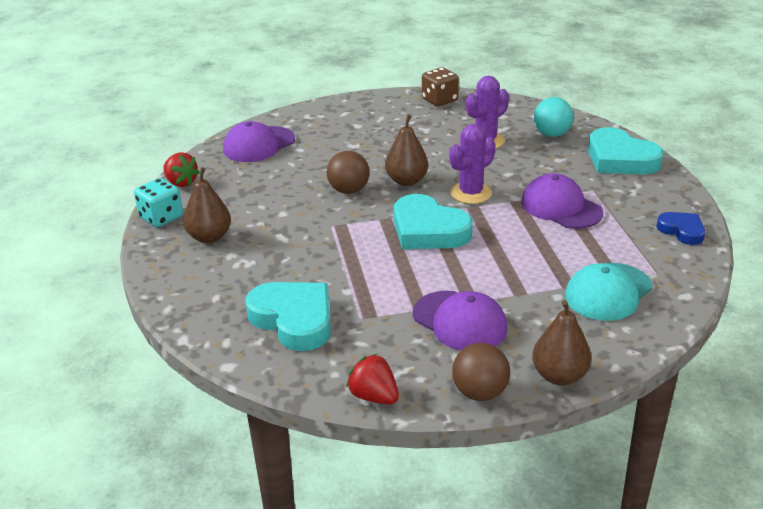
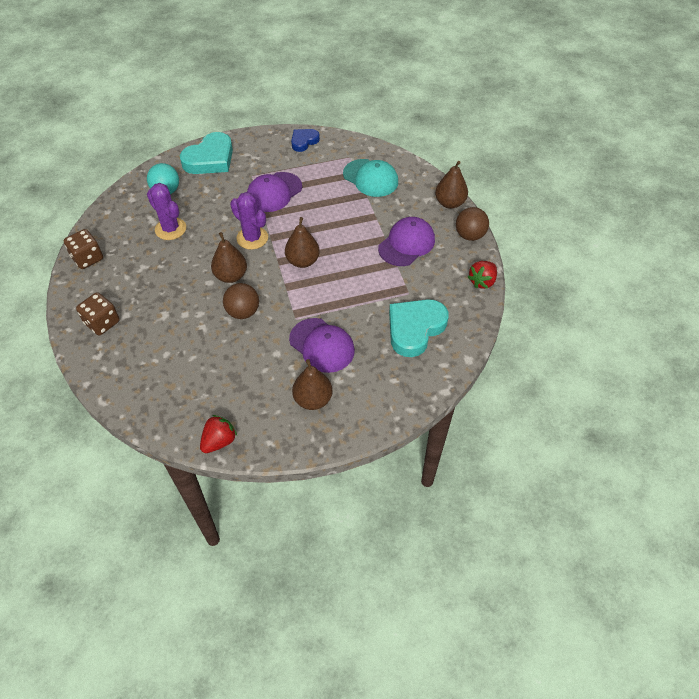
camera: 95 degrees left, 20 degrees up
(161, 217) = (281, 444): turquoise dice -> none
(259, 145) = (152, 388): purple cap -> purple cap (322, 345)
(349, 114) = (102, 322): none -> brown dice
(428, 230) = (303, 261): turquoise heart -> brown pear

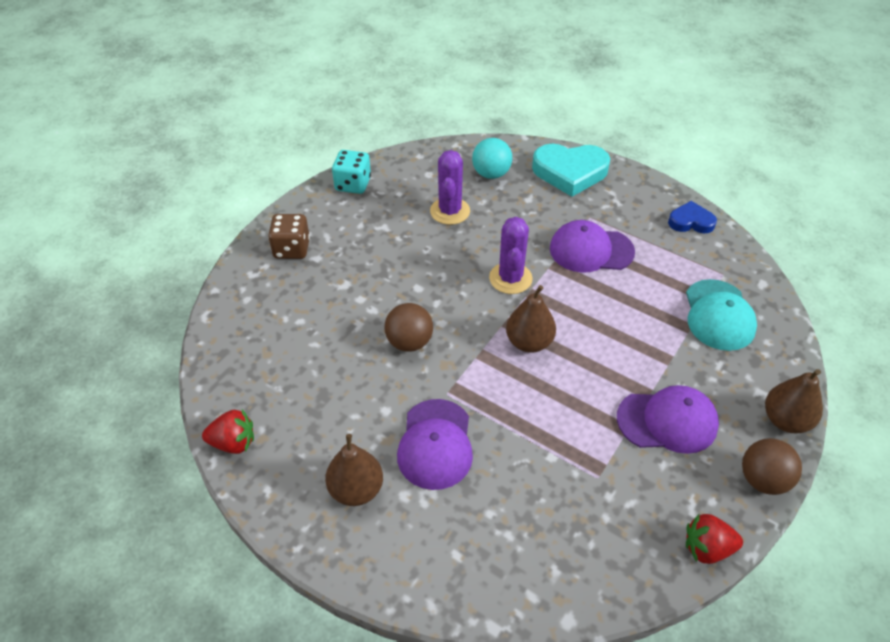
camera: 50 degrees right, 5 degrees down
(87, 258) = (353, 184): brown dice -> turquoise dice
(231, 276) = (444, 298): brown pear -> none
(415, 329) = (552, 523): turquoise heart -> none

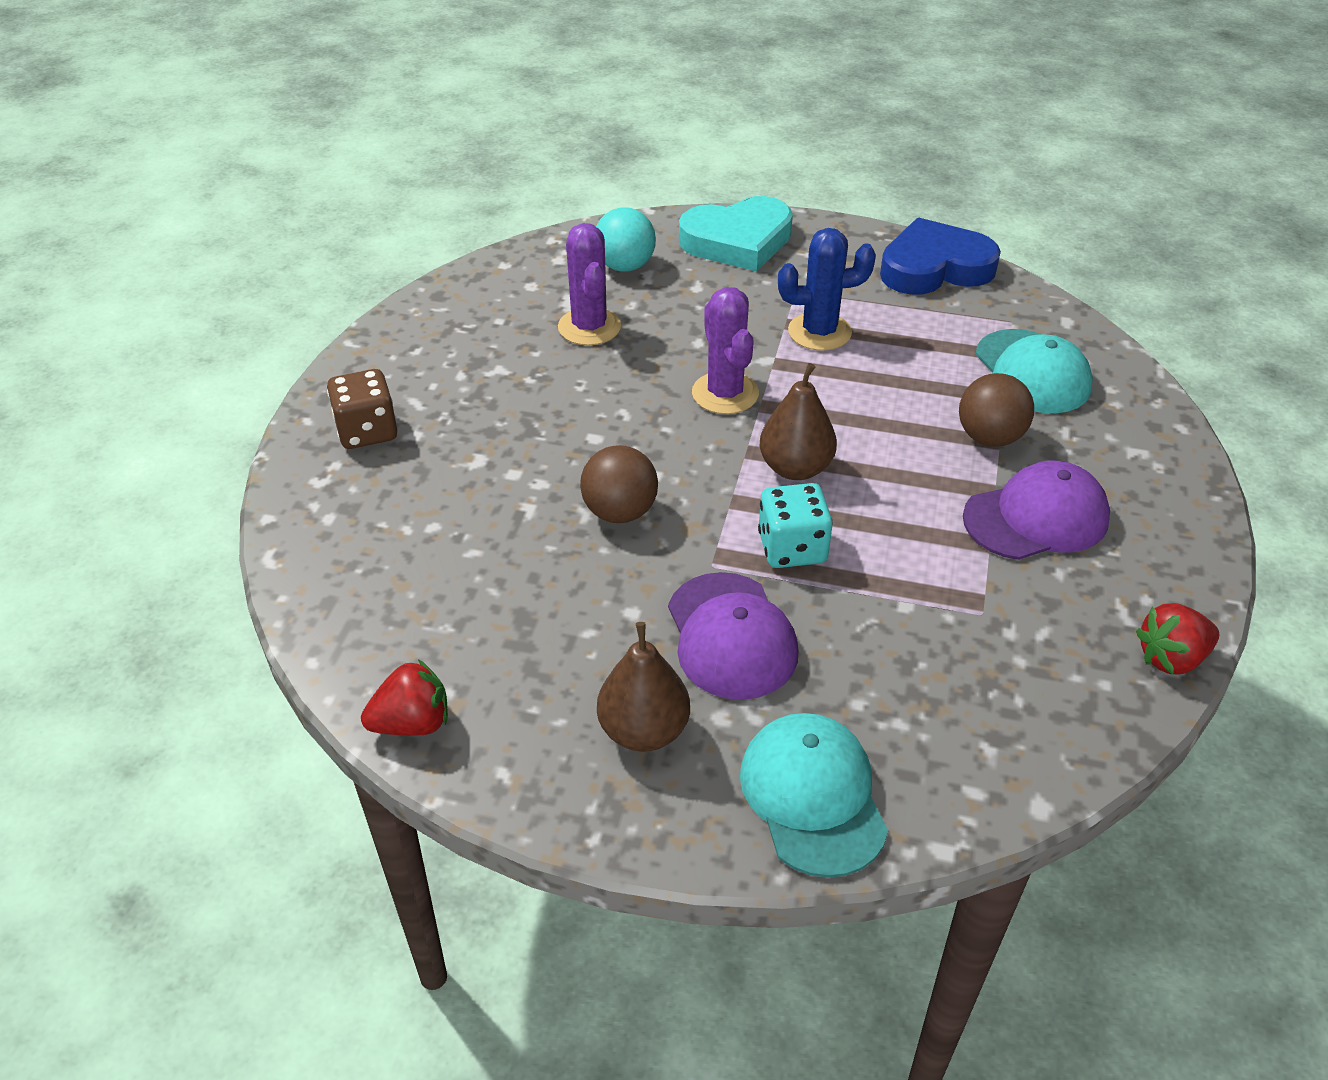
camera: 20 degrees left, 5 degrees down
(353, 184) = (420, 323): turquoise dice -> turquoise dice (792, 548)
(433, 565) = (813, 796): none -> turquoise cap
(591, 250) = (819, 332): purple cap -> blue cactus
(691, 221) = (934, 267): blue heart -> blue heart, size x1.76
(763, 480) = (1195, 555): brown ball -> brown ball (989, 437)
(785, 420) = (1184, 476): brown pear -> none

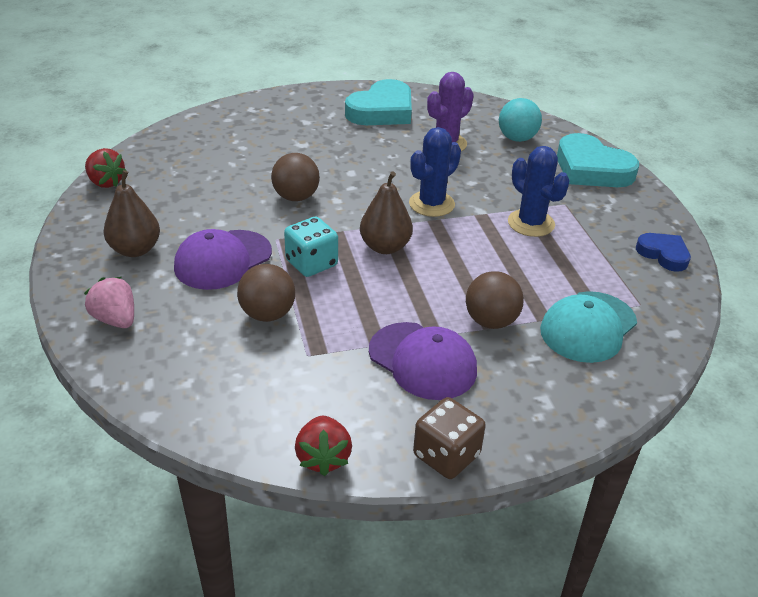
camera: 60 degrees right, 5 degrees down
(367, 431) = (297, 109): brown dice -> brown dice (446, 455)
(451, 350) = (382, 111): none -> turquoise heart
(725, 393) = (431, 204): purple cactus -> blue cactus
(813, 796) = (115, 319): turquoise cap -> pink strawberry
(882, 626) = (267, 314): none -> brown ball
(934, 267) = (663, 254): blue heart -> blue heart, size x0.57
(1171, 658) = (323, 458): red strawberry -> red strawberry turned 135 degrees counterclockwise

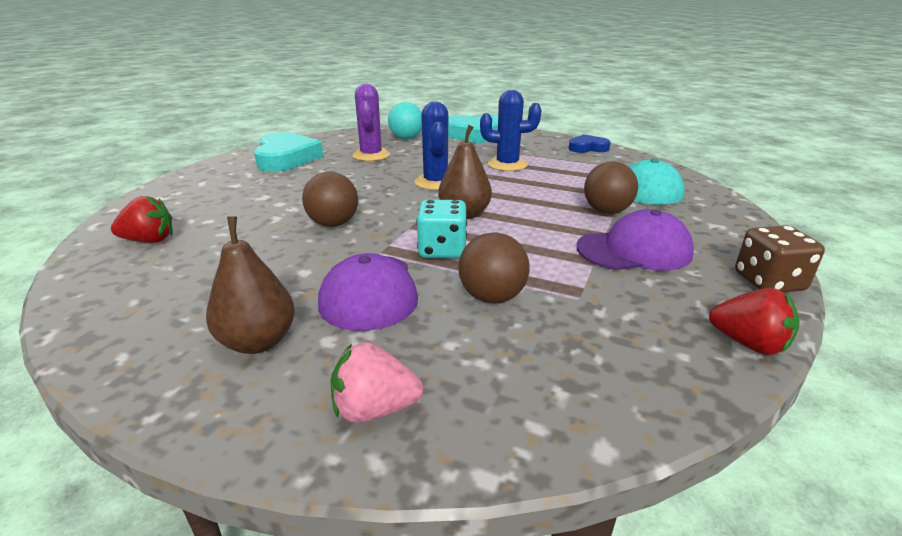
camera: 50 degrees left, 10 degrees down
(106, 182) = (87, 316): red strawberry -> red strawberry (149, 240)

